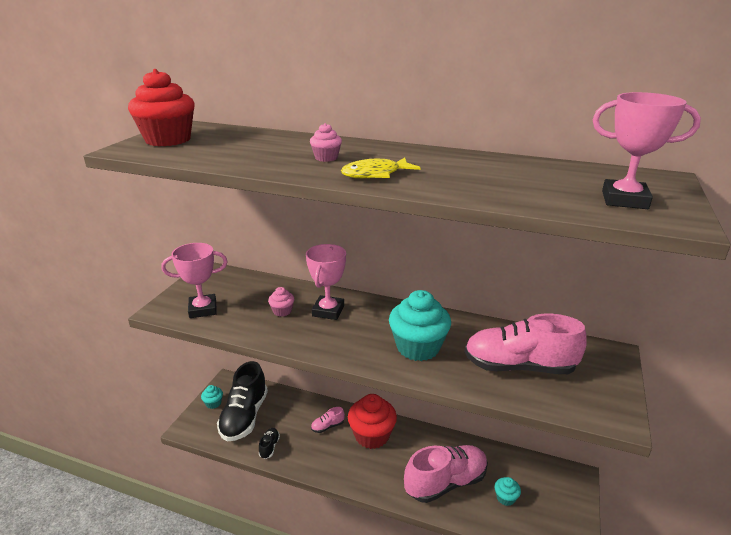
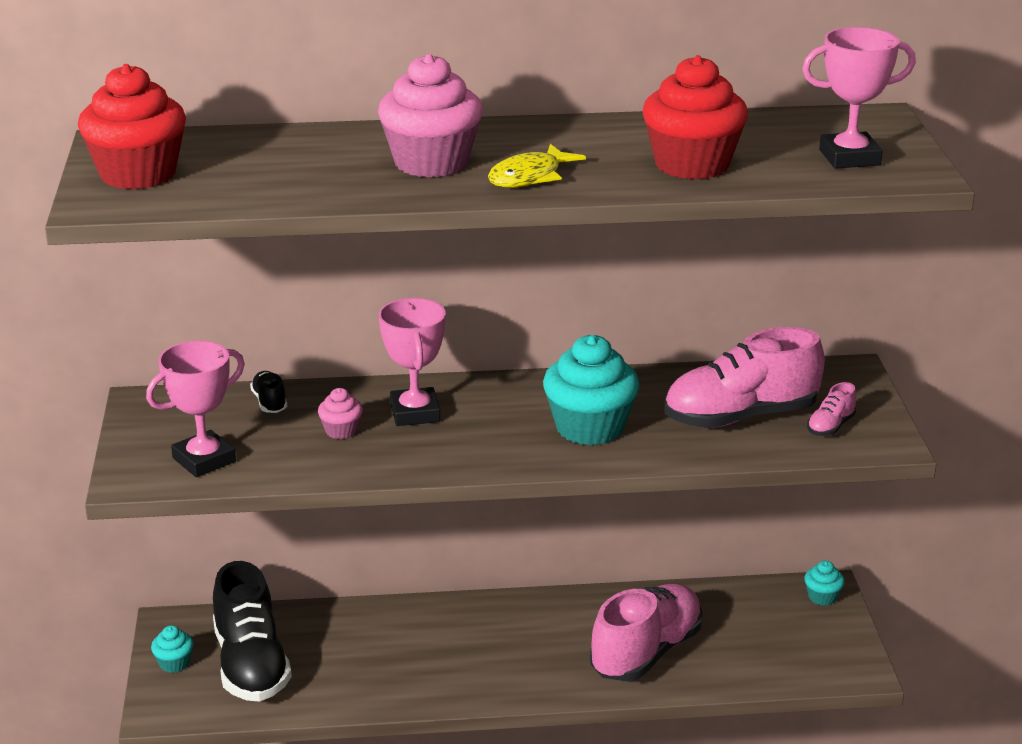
camera: 25 degrees left, 0 degrees up
(269, 447) = (332, 692): black shoe -> black shoe (269, 402)
(326, 158) = (431, 163): pink cupcake -> pink cupcake, size x2.13
(327, 426) = (410, 636): pink shoe -> pink shoe (830, 426)
(372, 435) = (493, 627): red cupcake -> red cupcake (692, 165)
(505, 498) = (741, 644): turquoise cupcake -> turquoise cupcake (822, 597)

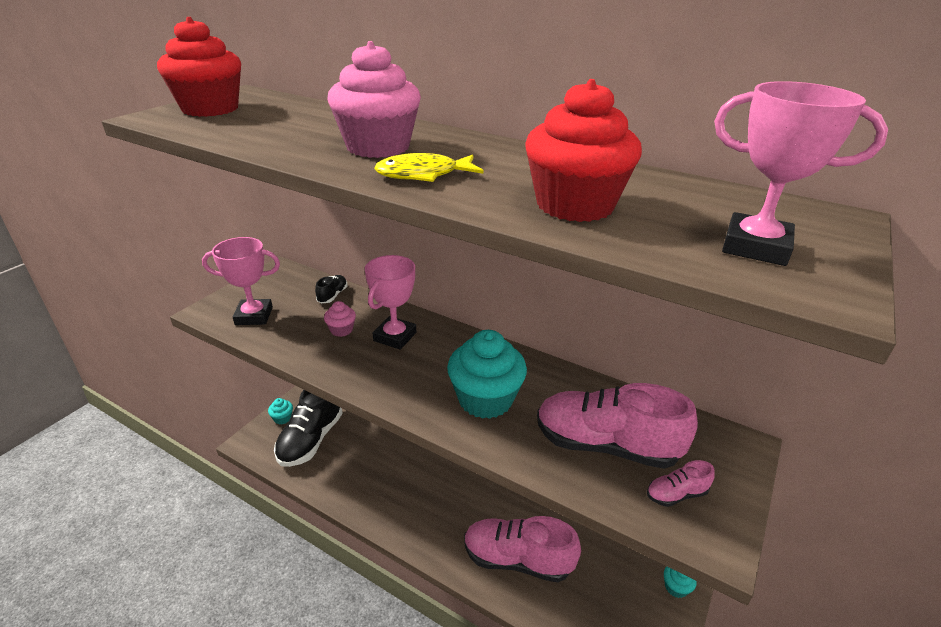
camera: 35 degrees right, 5 degrees up
(646, 652) = (517, 559): pink shoe -> pink shoe turned 150 degrees counterclockwise

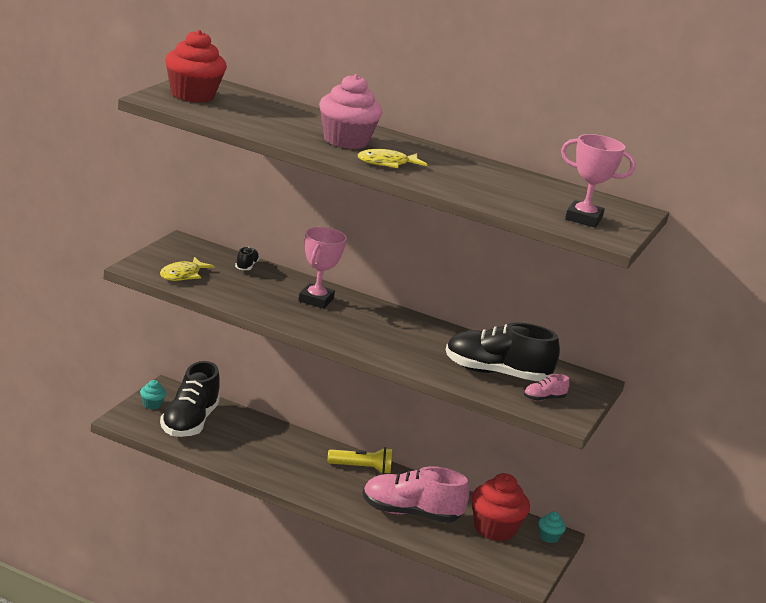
camera: 10 degrees left, 10 degrees down
(254, 316) = (182, 275): pink trophy -> yellow fish
(341, 330) = (267, 291): pink cupcake -> none
(471, 489) = (361, 468): none -> yellow flashlight
(485, 399) = (402, 343): turquoise cupcake -> none
(575, 205) = (485, 190): red cupcake -> red cupcake (494, 529)
(605, 445) = (495, 373): pink shoe -> black shoe

